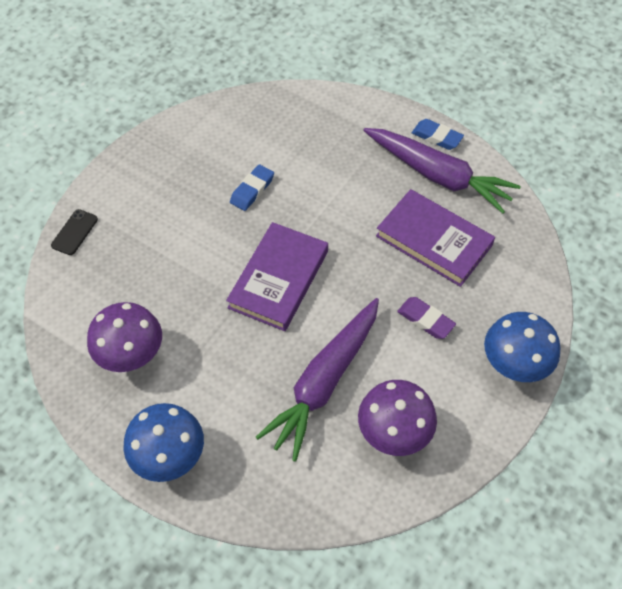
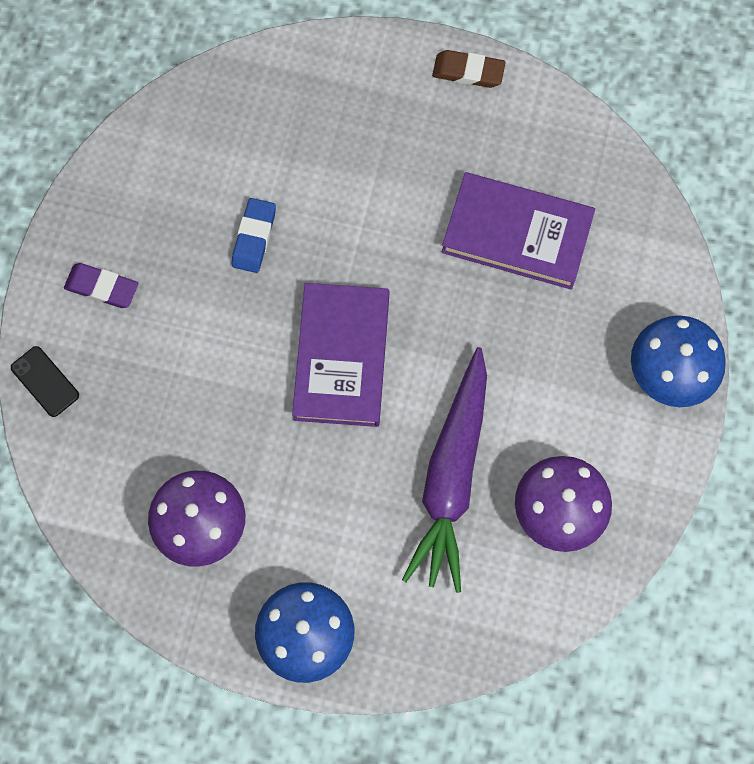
camera: 20 degrees left, 15 degrees up
(75, 232) = (45, 381): black phone -> black phone turned 45 degrees counterclockwise
(425, 320) = (544, 350): purple eraser -> purple eraser (102, 288)
(437, 137) = (468, 72): blue eraser -> brown eraser
(438, 176) = (490, 133): purple carrot -> none

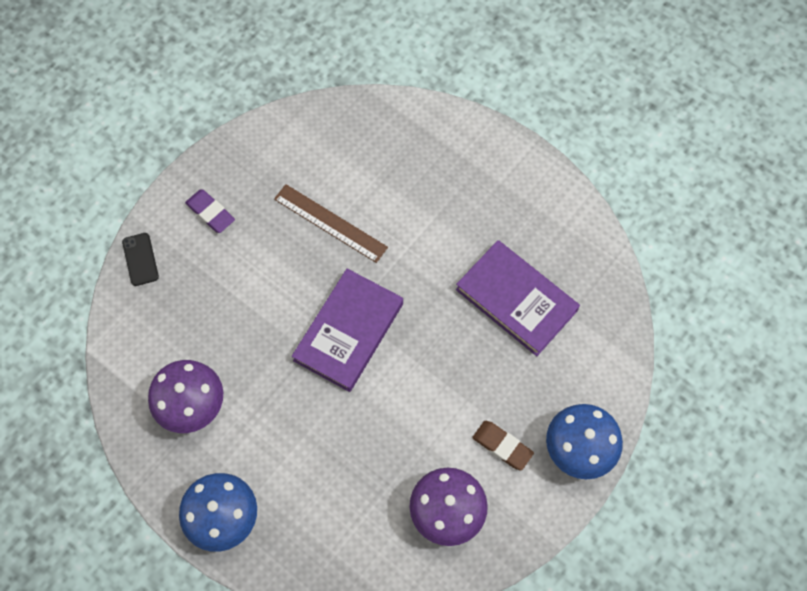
camera: 25 degrees right, 5 degrees down
(254, 237) = (330, 223): blue eraser -> brown ruler
(451, 476) = (384, 451): purple carrot -> none
(468, 72) = (537, 172): brown eraser -> brown eraser (502, 446)

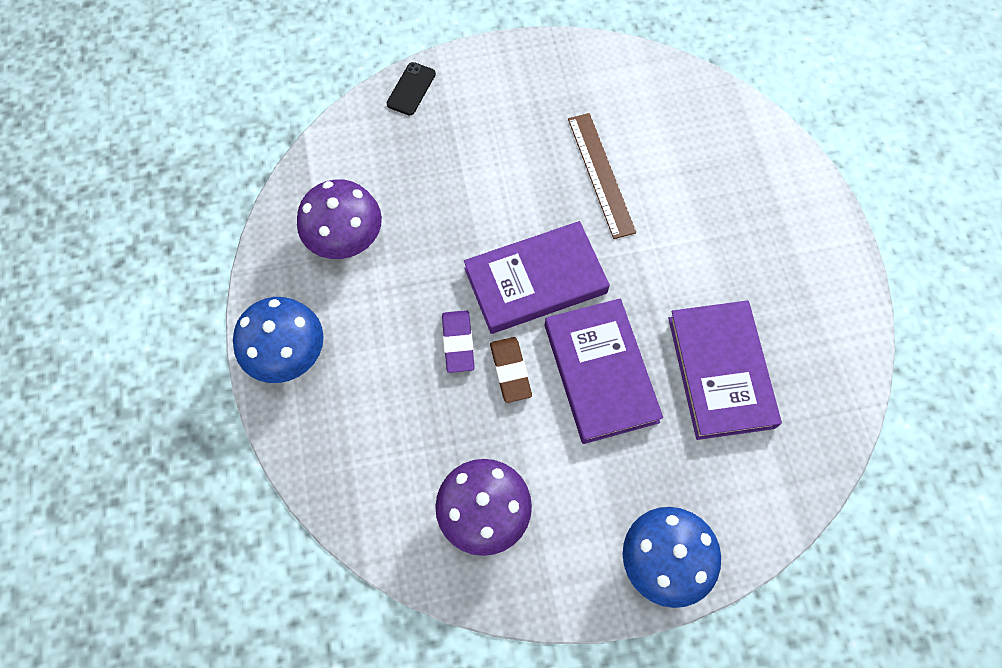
camera: 40 degrees right, 0 degrees up
(210, 213) = (502, 92): purple eraser -> purple eraser (458, 343)
(443, 360) = (600, 373): none -> purple book
(502, 446) = (590, 496): brown eraser -> brown eraser (510, 371)

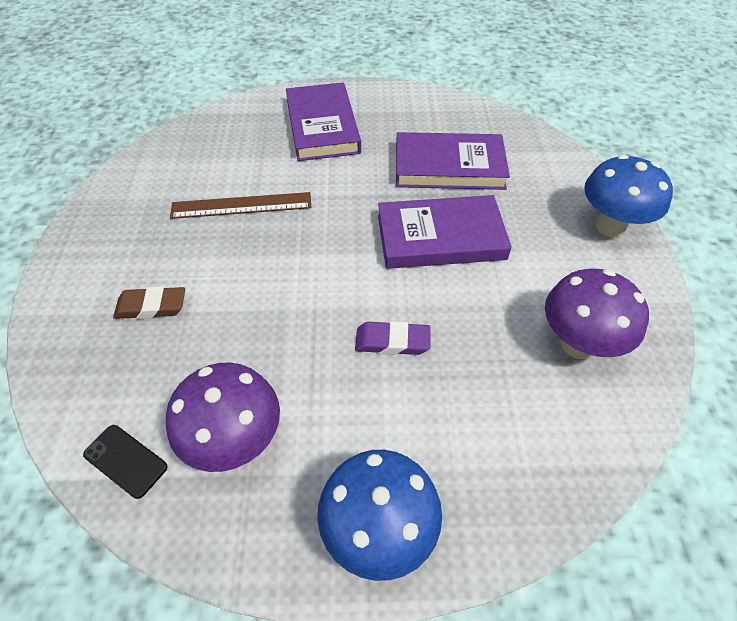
camera: 80 degrees left, 15 degrees down
(411, 89) = (55, 345): black phone -> black phone (126, 460)
(510, 371) = (430, 302): brown eraser -> brown eraser (151, 306)
(535, 280) = (337, 269): purple book -> purple book (322, 126)

